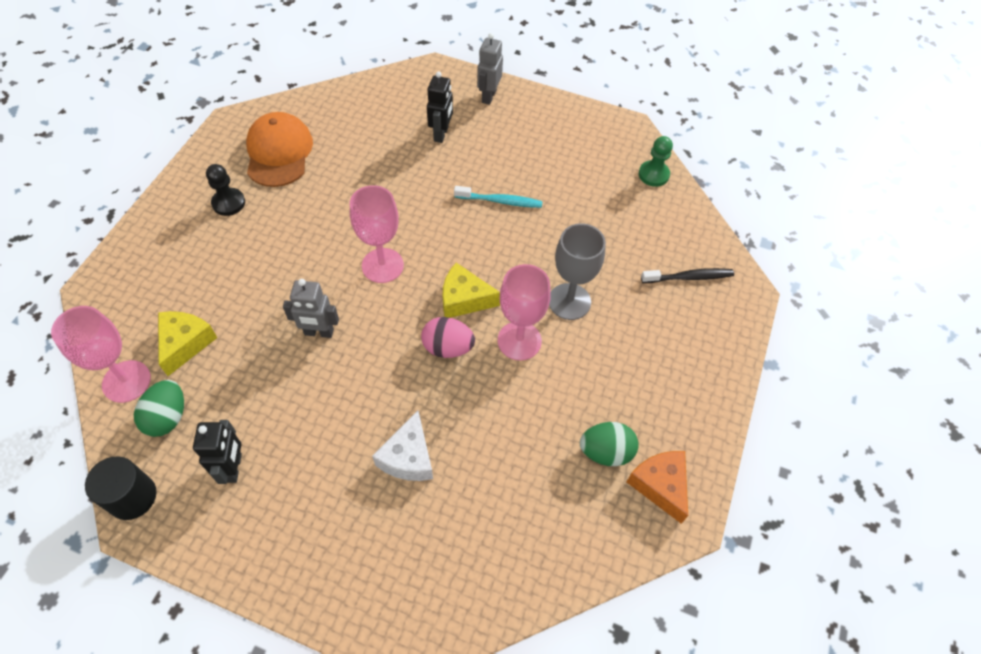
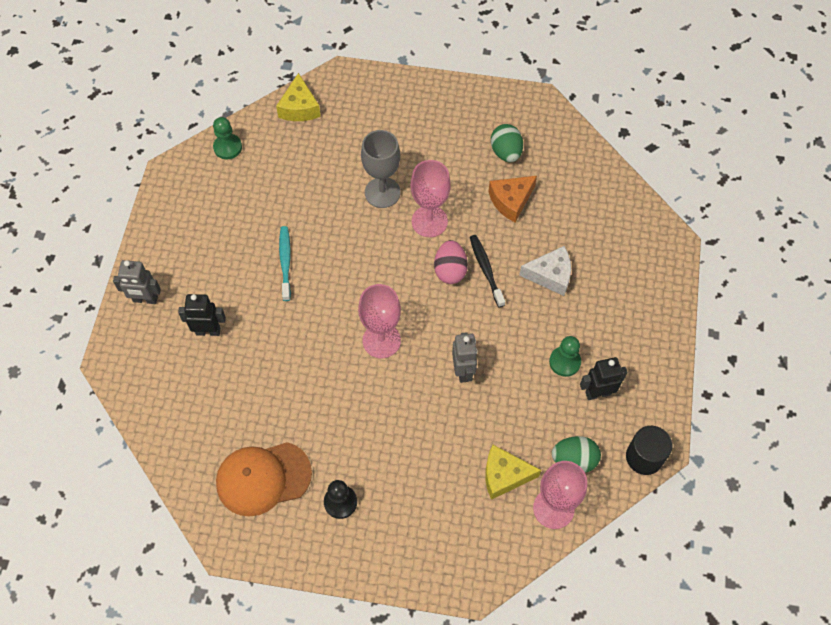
camera: 100 degrees left, 5 degrees up
(288, 441) = (564, 362): none -> green pawn
(464, 299) = (400, 268): yellow cheese -> yellow cheese (299, 107)
(660, 485) = (520, 118): orange cheese -> orange cheese (511, 201)
(689, 277) = (337, 114): black toothbrush -> black toothbrush (486, 270)

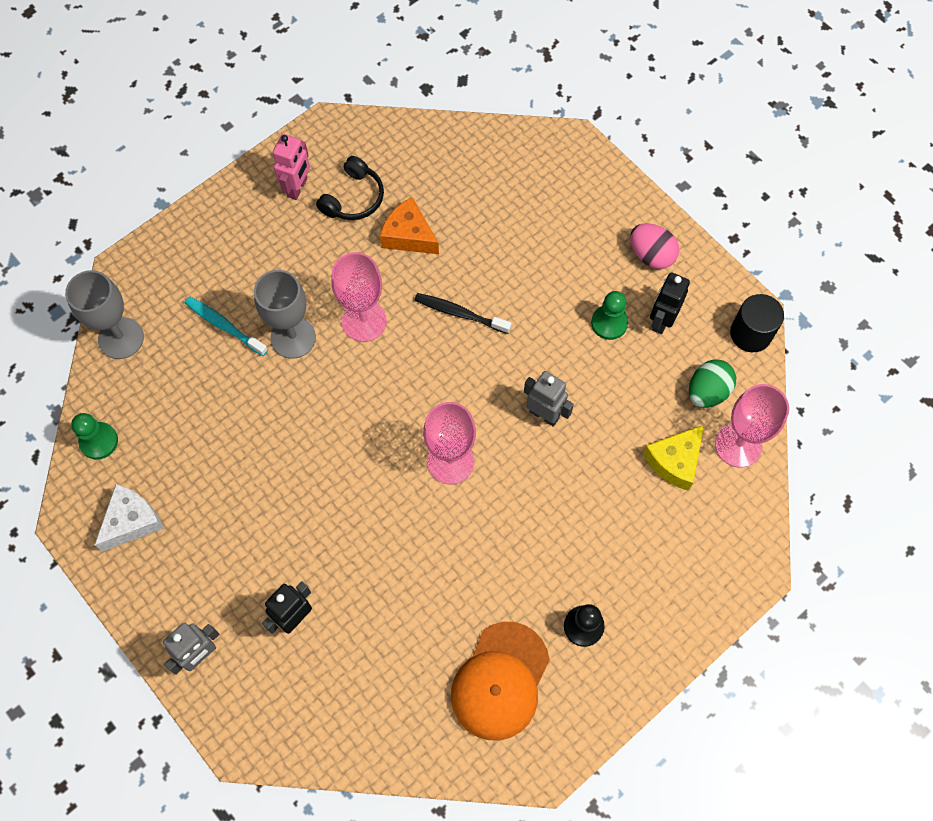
camera: 50 degrees left, 5 degrees up
(285, 262) = (286, 485): turquoise toothbrush -> turquoise toothbrush (224, 326)
(299, 107) = (121, 338): yellow cheese -> grey goblet
(450, 270) = (432, 344): pink egg -> pink egg (651, 255)
(482, 118) = (297, 188): none -> pink robot
(506, 152) = (354, 198): green egg -> black headphones
(511, 201) = (409, 235): orange cheese -> orange cheese turned 120 degrees clockwise
(550, 275) = (514, 265): white cheese -> white cheese (132, 521)

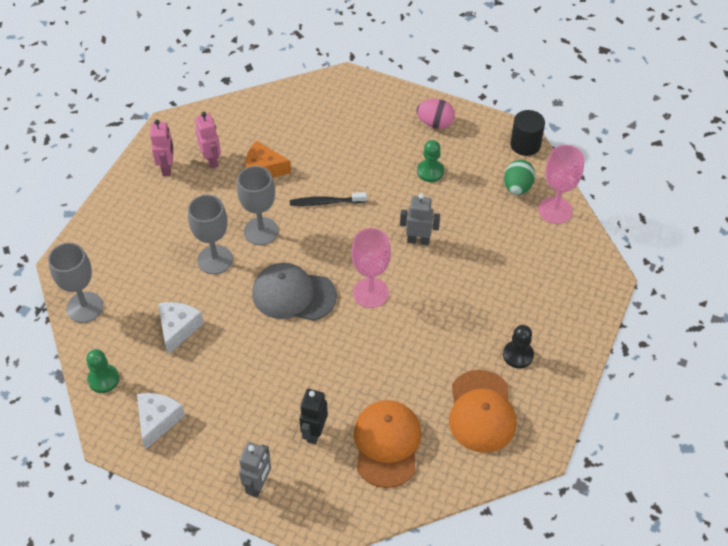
camera: 25 degrees left, 15 degrees down
(209, 412) = (178, 328): none -> white cheese
(224, 326) = (160, 271): turquoise toothbrush -> none
(354, 198) = (211, 160): black headphones -> pink robot
(360, 424) = (293, 295): none -> grey cap
(364, 321) = (261, 231): pink goblet -> grey goblet
(369, 671) = (387, 444): none -> orange cap
(661, 321) = (464, 158): black robot -> none
(675, 461) = (520, 235): yellow cheese -> none

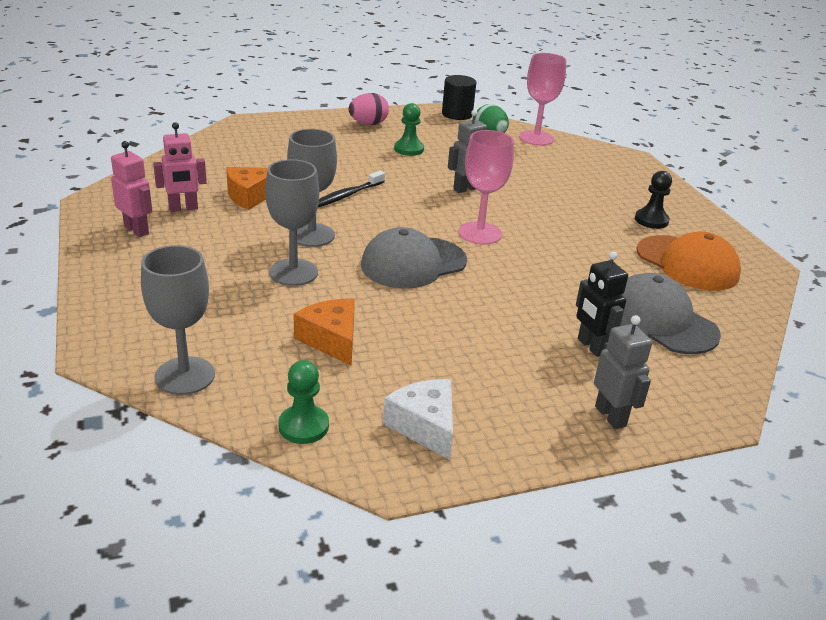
camera: 45 degrees left, 20 degrees down
(178, 328) = (331, 340): white cheese -> orange cheese
(211, 160) = (183, 208): pink robot -> pink robot turned 135 degrees clockwise
(387, 444) = (660, 320): orange cap -> grey cap

